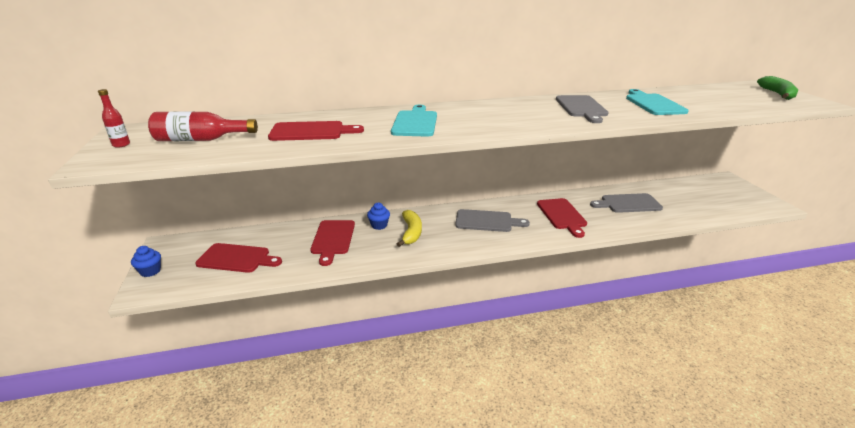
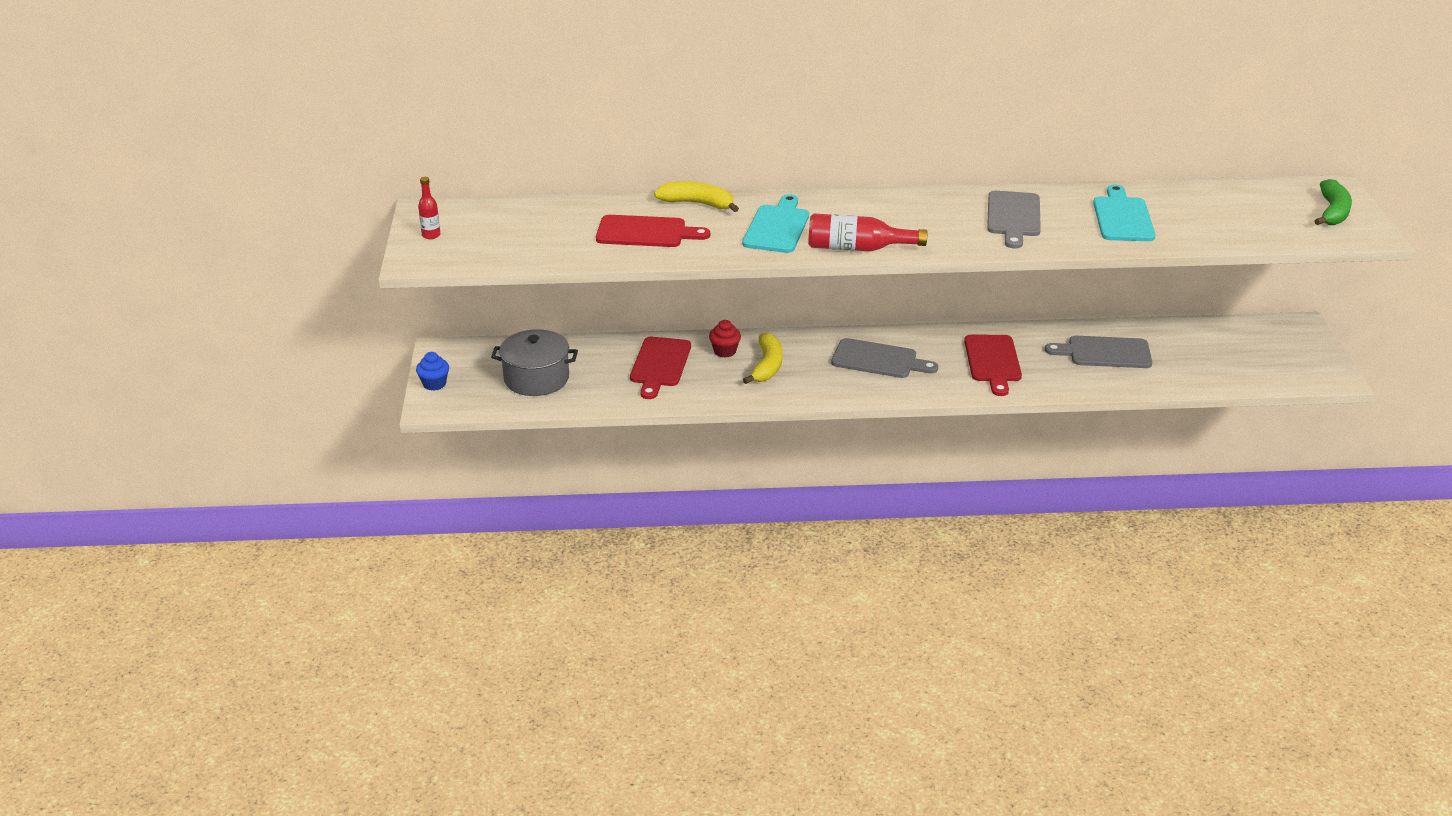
camera: 10 degrees right, 5 degrees up
(201, 140) = (518, 235): red bottle -> red bottle (857, 248)
(236, 258) = (536, 378): red cutting board -> grey pot
(351, 114) = (698, 204): none -> yellow banana
(379, 225) = (725, 351): blue cupcake -> red cupcake

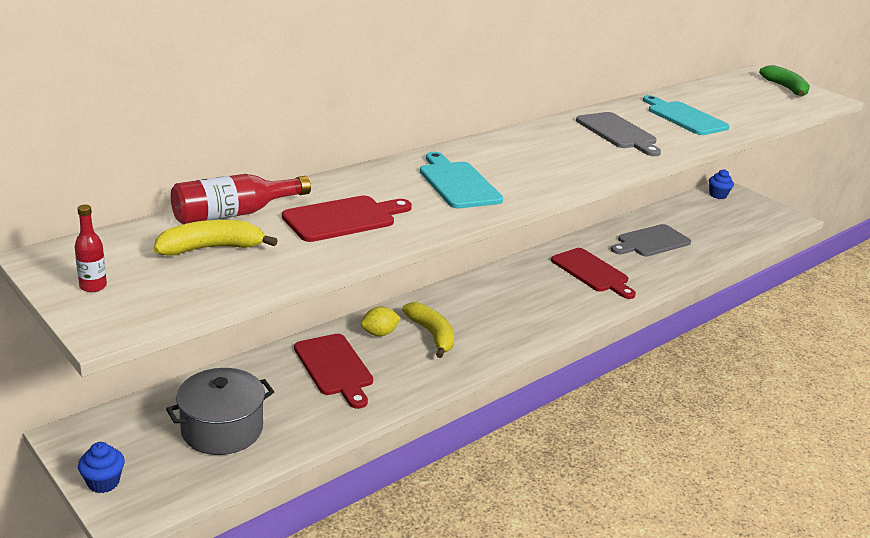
camera: 40 degrees left, 5 degrees down
(698, 204) = (355, 179): yellow banana -> yellow banana (211, 248)
(725, 351) = (379, 333): red cupcake -> yellow lemon
(857, 248) = (550, 185): red bottle -> red bottle (234, 214)
(878, 360) = (512, 298): grey cutting board -> none
(1274, 328) = (717, 195): none -> blue cupcake

